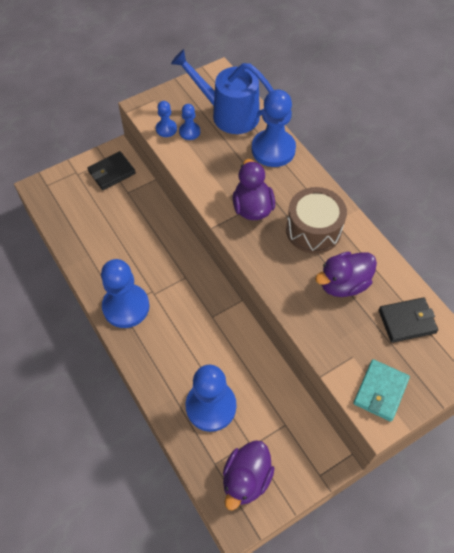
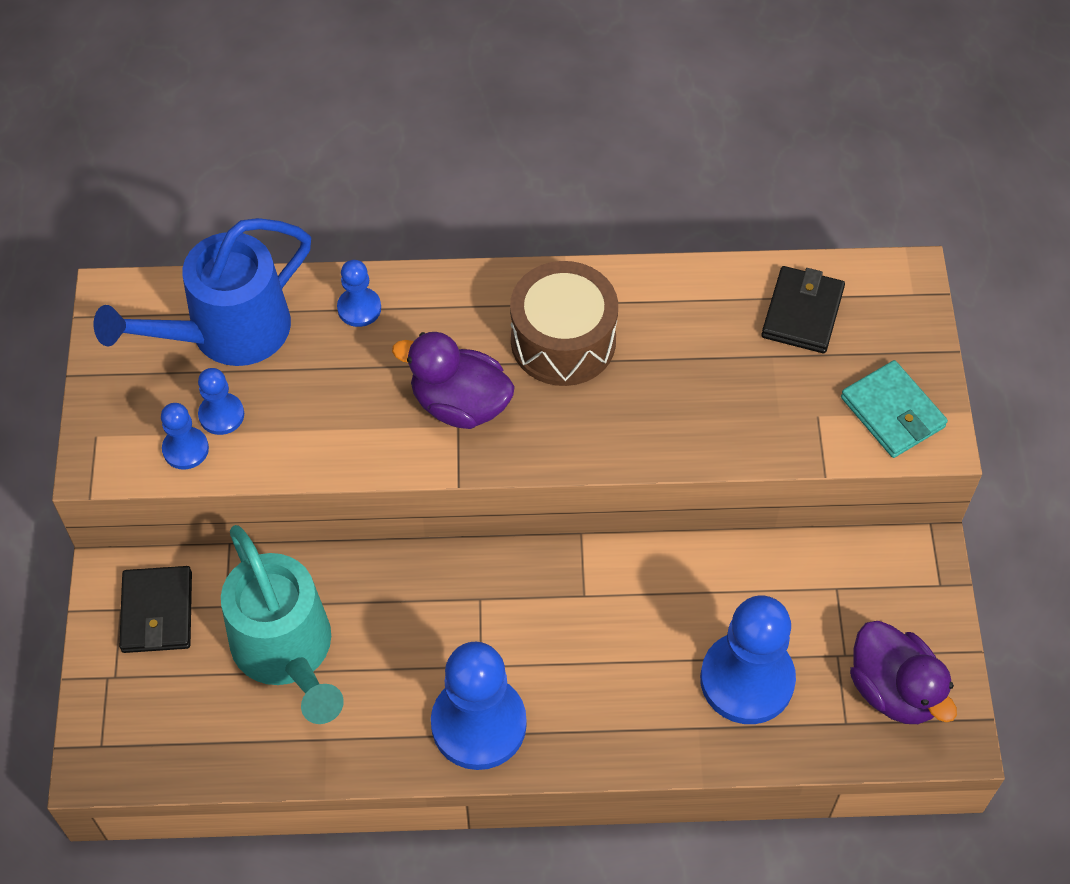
camera: 60 degrees left, 0 degrees up
(119, 223) = (288, 653): none -> turquoise watering can
(273, 150) = (359, 308): blue pawn -> blue pawn, size x0.49
(343, 284) = (688, 357): purple duck -> none

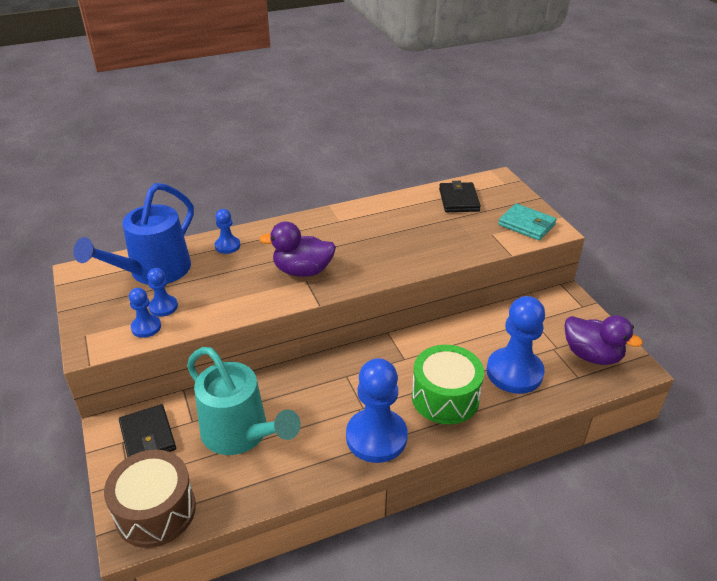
camera: 20 degrees left, 20 degrees down
(563, 341) = (345, 235): brown drum -> brown drum (155, 511)
(613, 689) = (445, 397): none -> green drum

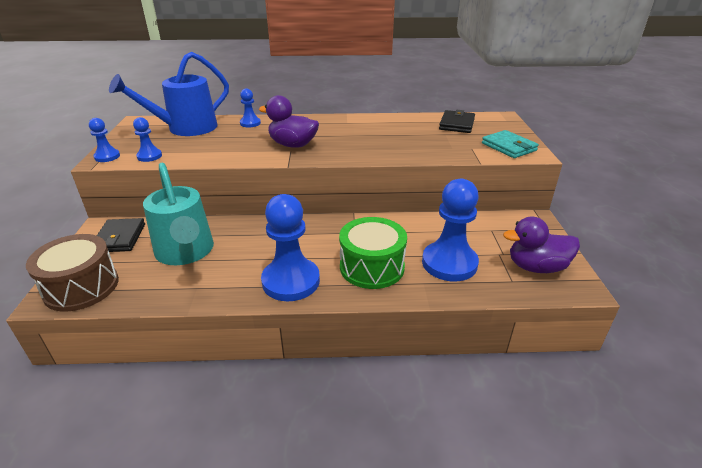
camera: 20 degrees right, 5 degrees down
(163, 307) = (172, 147): blue pawn -> blue pawn (107, 157)
(592, 355) = (536, 267): purple duck -> purple duck turned 120 degrees clockwise

